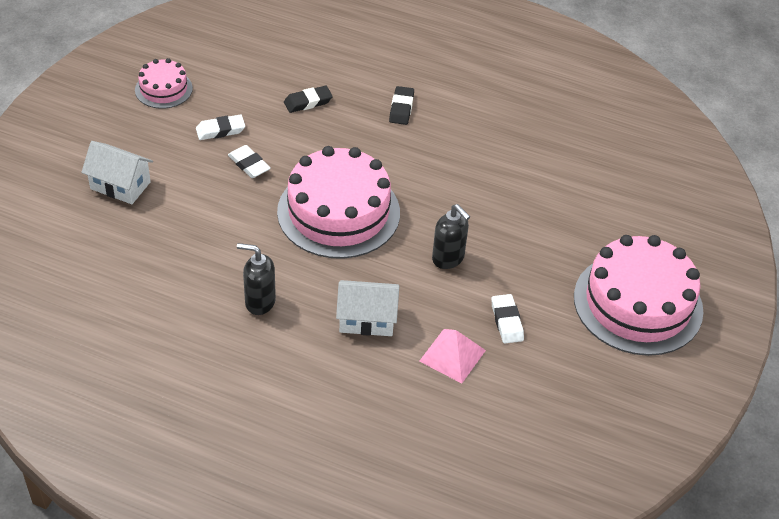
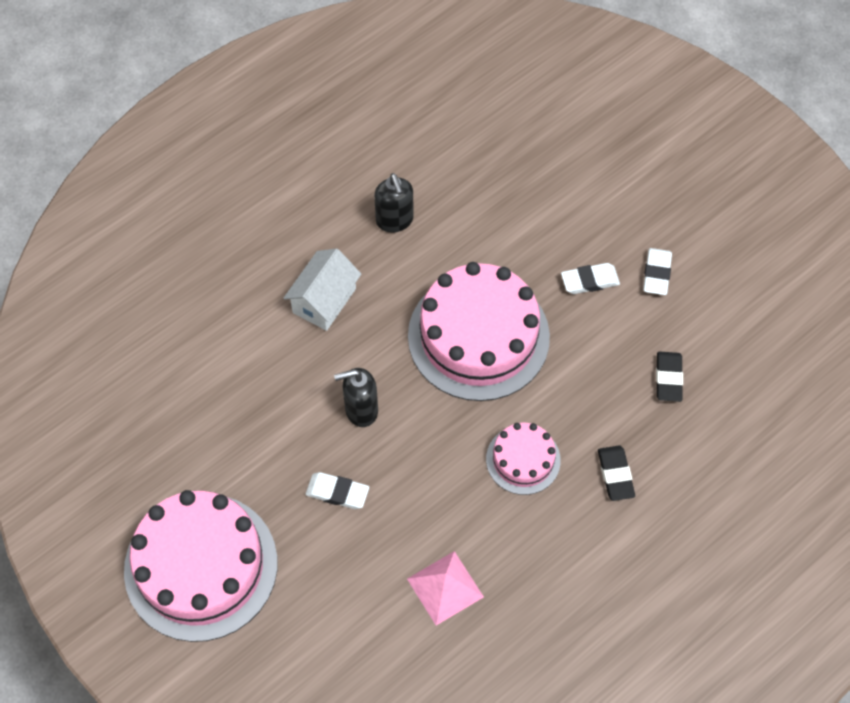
camera: 120 degrees right, 15 degrees up
(120, 185) = (610, 158): white house -> none
(163, 89) = (750, 243): pink cake -> pink cake (523, 459)
(259, 302) = (394, 221): black soap dispenser -> black soap dispenser turned 120 degrees clockwise
(401, 108) = (615, 475): black eraser -> black eraser turned 45 degrees clockwise
(452, 355) = (240, 354): pink pyramid -> pink pyramid (445, 588)
(506, 321) = (252, 423): white eraser -> white eraser (337, 492)

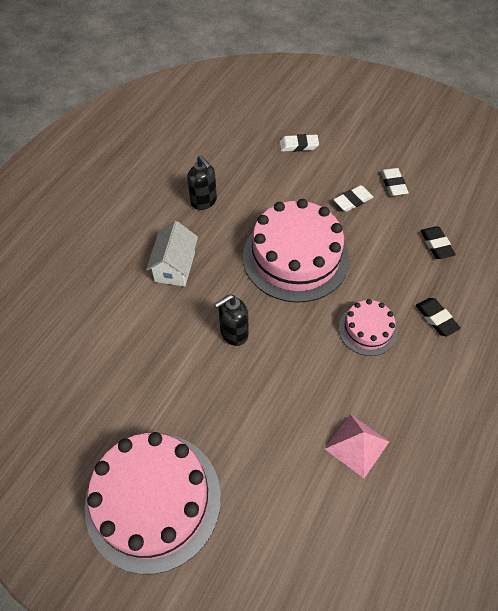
camera: 20 degrees left, 5 degrees down
(337, 492) = (241, 400): white eraser -> white eraser (298, 145)

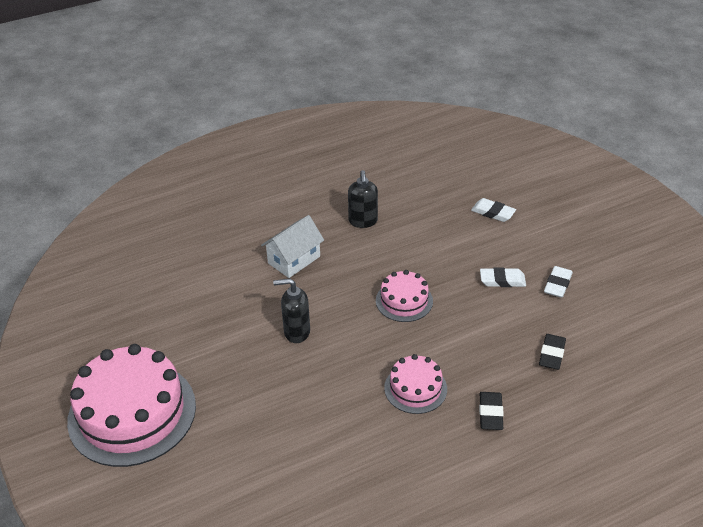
camera: 35 degrees right, 15 degrees down
(295, 257) = (404, 301): pink cake -> pink cake, size x0.50
(357, 445) = (322, 467): pink pyramid -> none

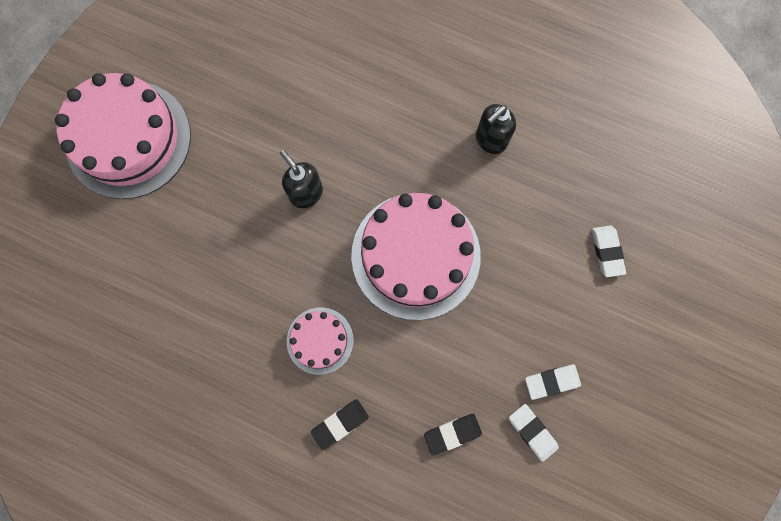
camera: 50 degrees right, 35 degrees up
(294, 260) = (389, 121): white house -> none
(404, 301) = (415, 255): pink cake -> pink cake, size x1.98
(502, 280) = (514, 326): white eraser -> white eraser (532, 432)

